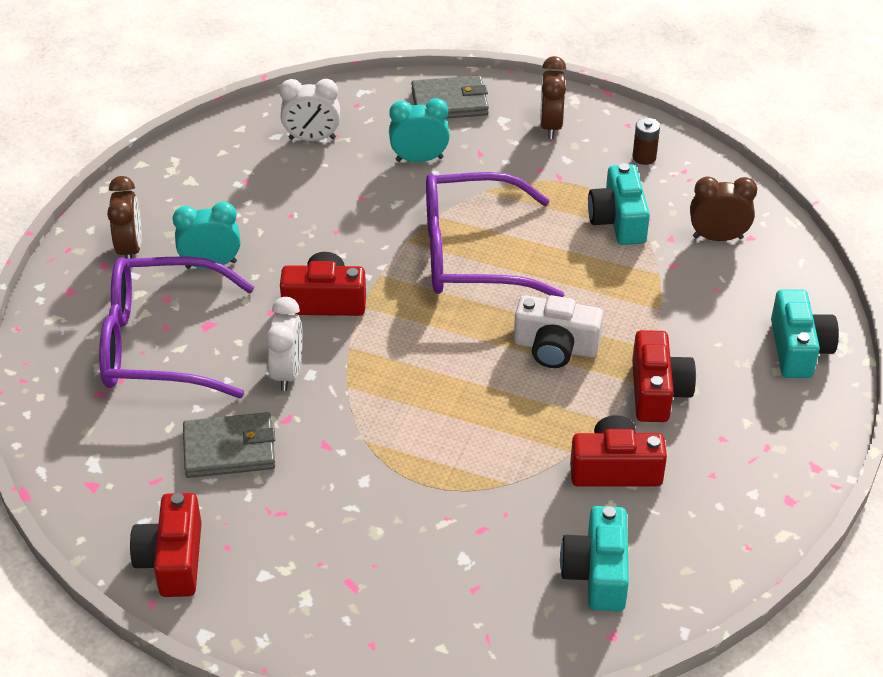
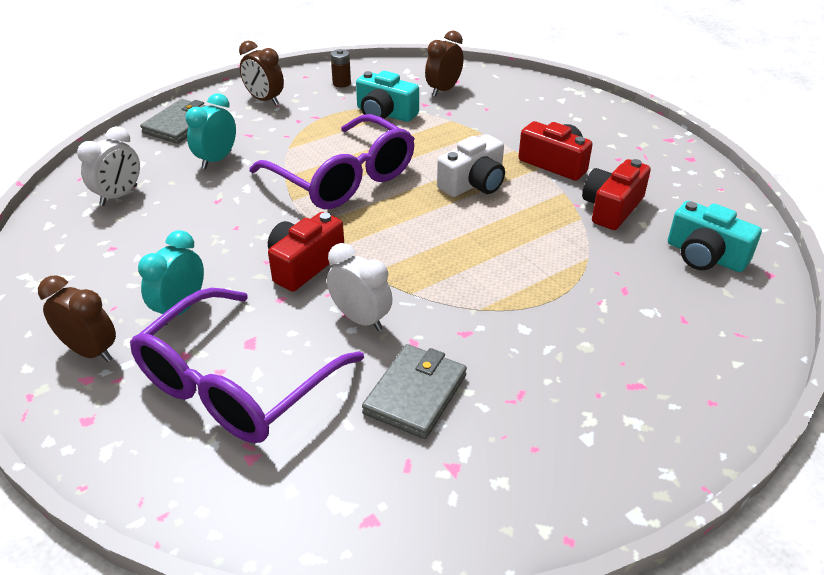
camera: 55 degrees left, 5 degrees down
(173, 560) = (522, 497): red camera -> none
(473, 254) = (343, 178): purple glasses -> purple glasses turned 75 degrees counterclockwise
(798, 349) = (566, 105): turquoise camera -> none

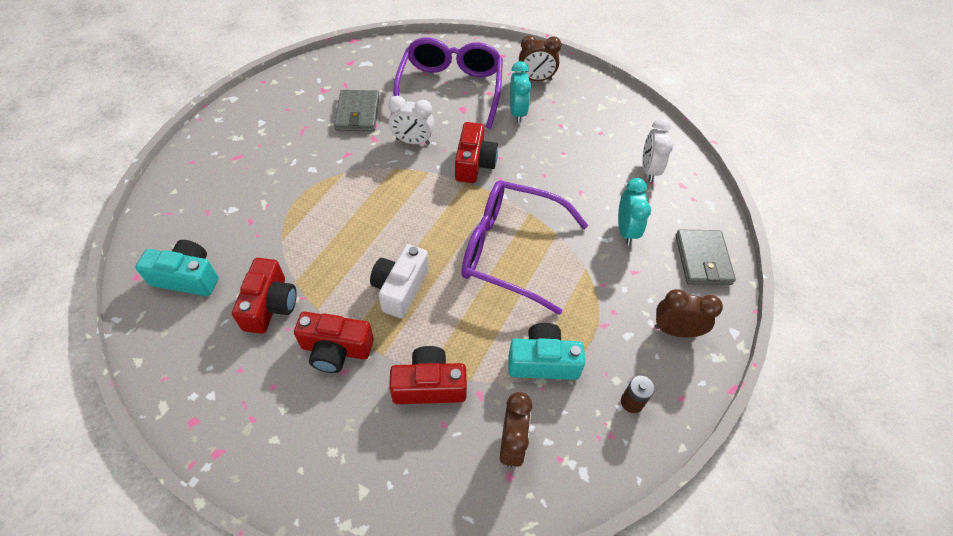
camera: 150 degrees right, 15 degrees up
(485, 126) = (429, 385): none -> red camera

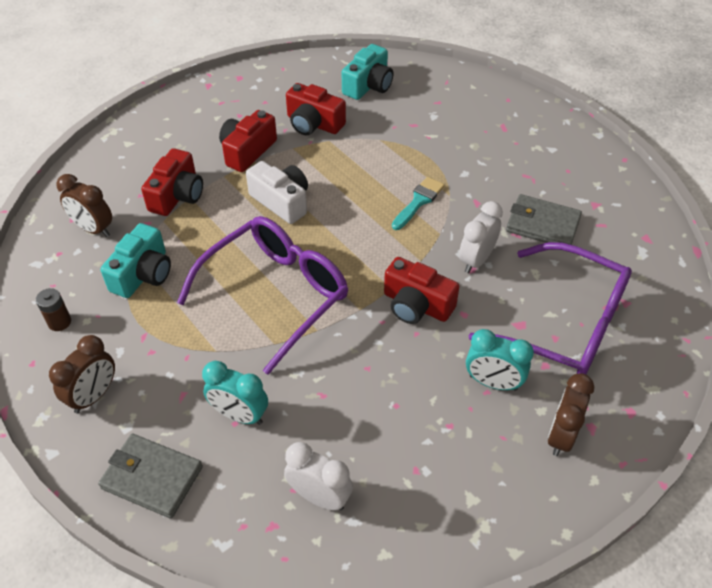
camera: 115 degrees right, 5 degrees down
(360, 190) = (418, 201): none -> turquoise brush

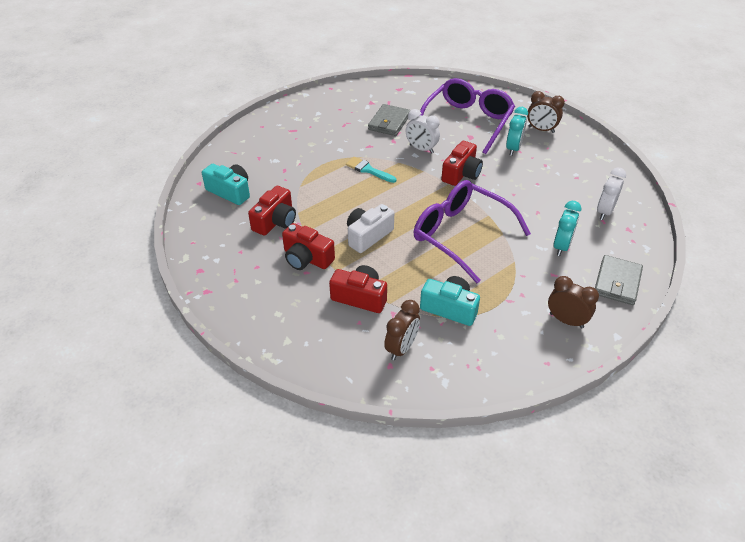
camera: 90 degrees left, 5 degrees down
(59, 322) = (505, 353): brown battery -> none

